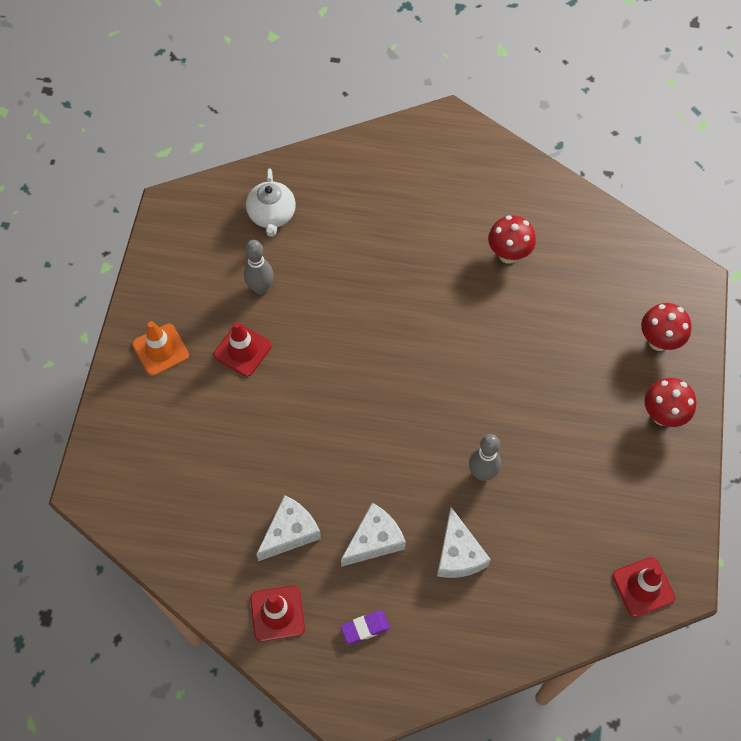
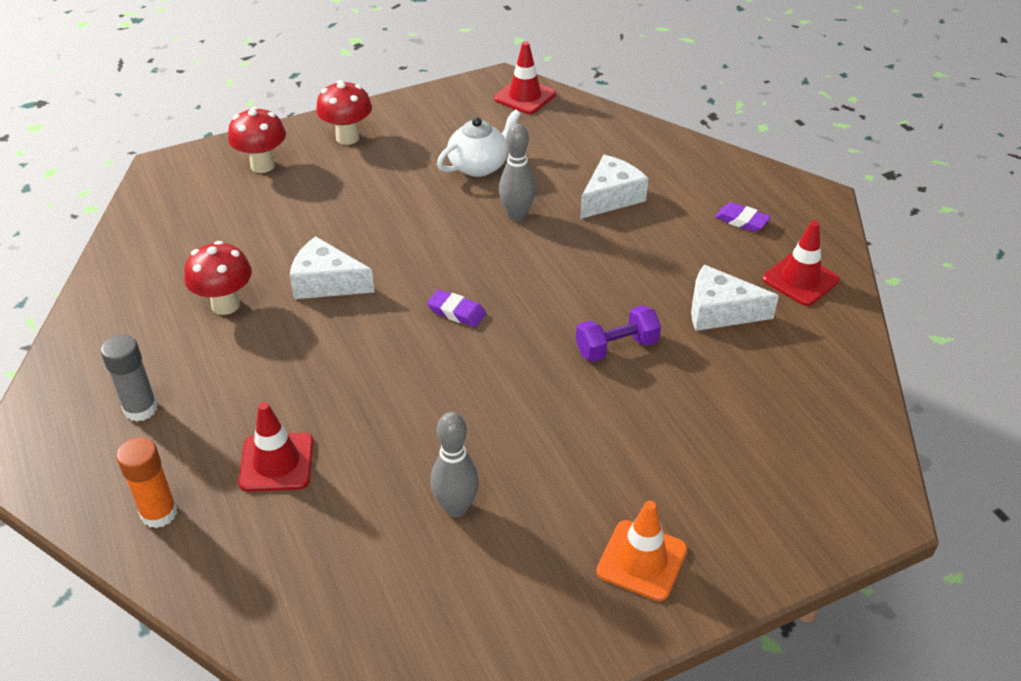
camera: 125 degrees left, 20 degrees down
(242, 350) = (561, 472): red traffic cone -> red traffic cone (276, 462)
(272, 215) = (325, 567): white teapot -> white teapot (479, 166)
(308, 445) = (616, 347): none -> purple dumbbell
(362, 163) = (159, 513): none -> orange glue stick
(374, 540) = (659, 252): white cheese -> white cheese (326, 283)
(408, 374) = (456, 312): none -> purple eraser
(445, 181) = (140, 409): none -> grey glue stick

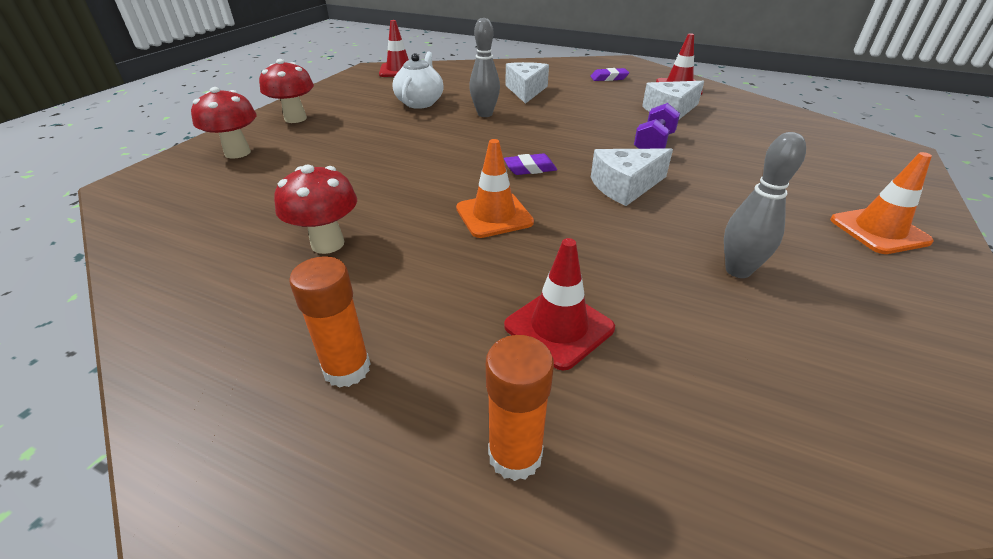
camera: 40 degrees left, 5 degrees down
(140, 409) = (347, 369): grey glue stick -> orange glue stick
(326, 283) = (403, 193): white cheese -> white cheese (625, 186)
(360, 346) = (494, 215): none -> orange traffic cone

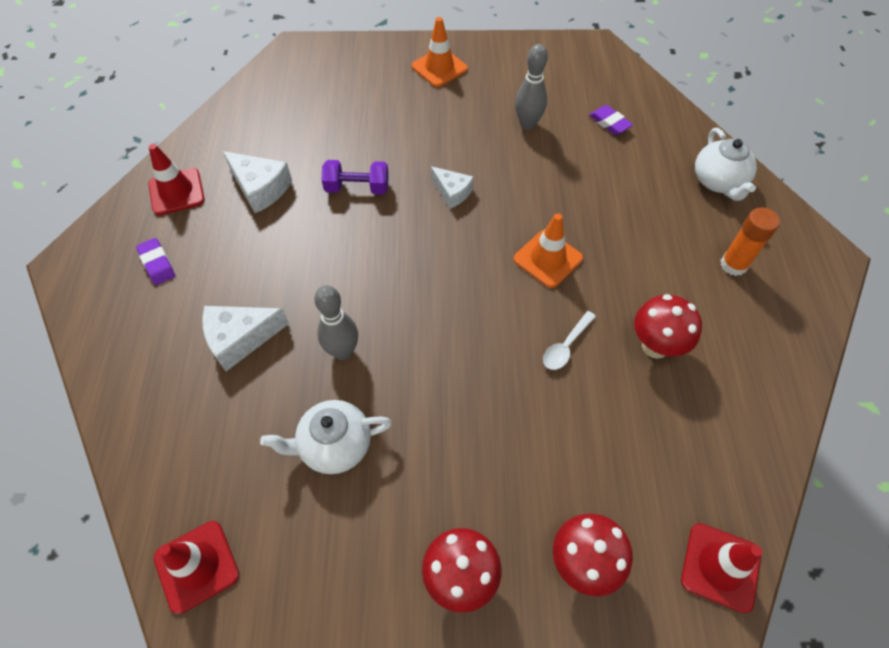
camera: 115 degrees left, 20 degrees up
(389, 195) = (566, 346): none -> white spoon
(515, 455) = (718, 182): orange glue stick -> white teapot
(530, 168) = (457, 262): purple eraser -> purple eraser (609, 123)
(559, 327) = (634, 189): red traffic cone -> red traffic cone (720, 567)
(625, 186) = (452, 192): white cheese -> white cheese, size x0.66

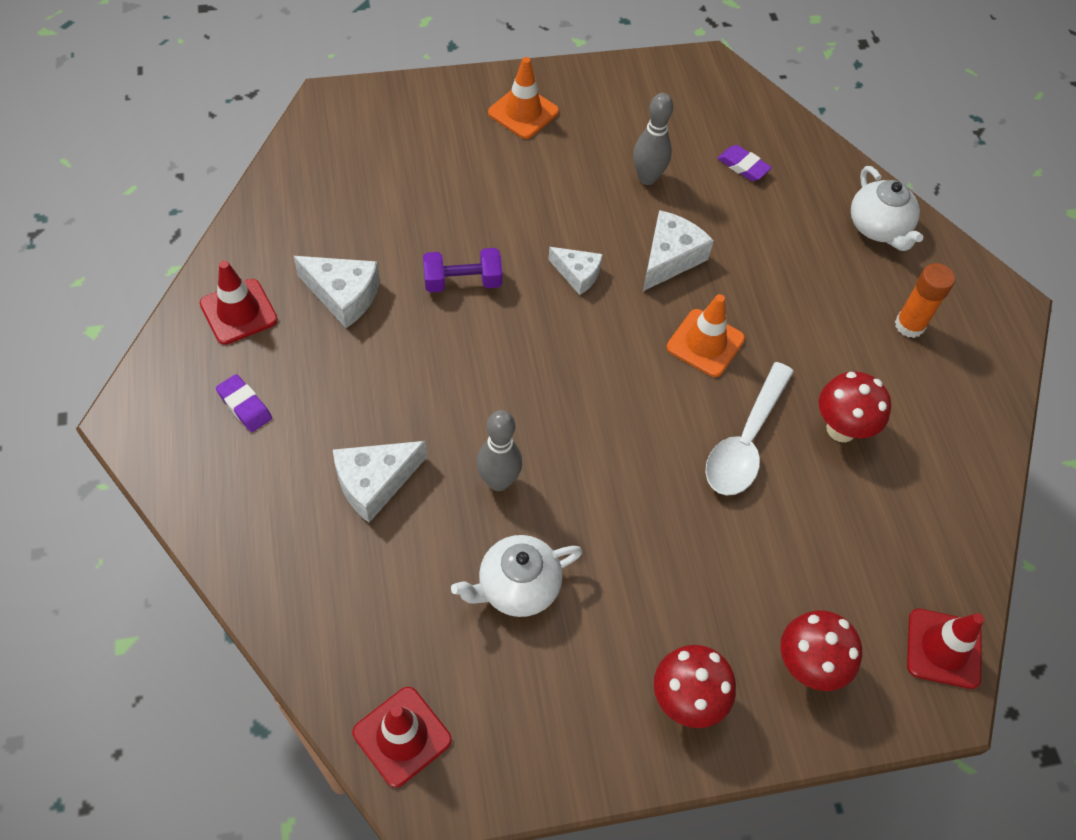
camera: 15 degrees left, 0 degrees up
(532, 187) = (669, 258): none -> white cheese
(566, 346) = (745, 442): white spoon -> white spoon, size x1.87

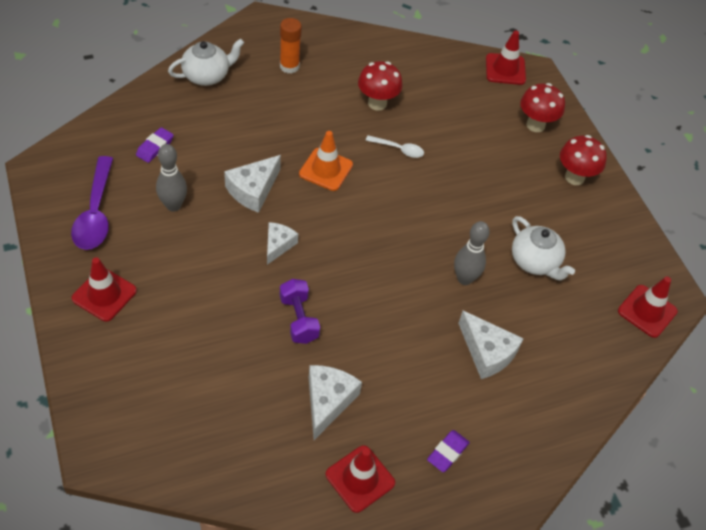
camera: 100 degrees left, 5 degrees down
(523, 112) = (104, 294): orange traffic cone -> red traffic cone
(639, 109) = (95, 213): none -> purple spoon
(669, 258) = (253, 190): white cheese -> white cheese turned 75 degrees counterclockwise
(745, 442) = (399, 149): white spoon -> white spoon, size x0.53

